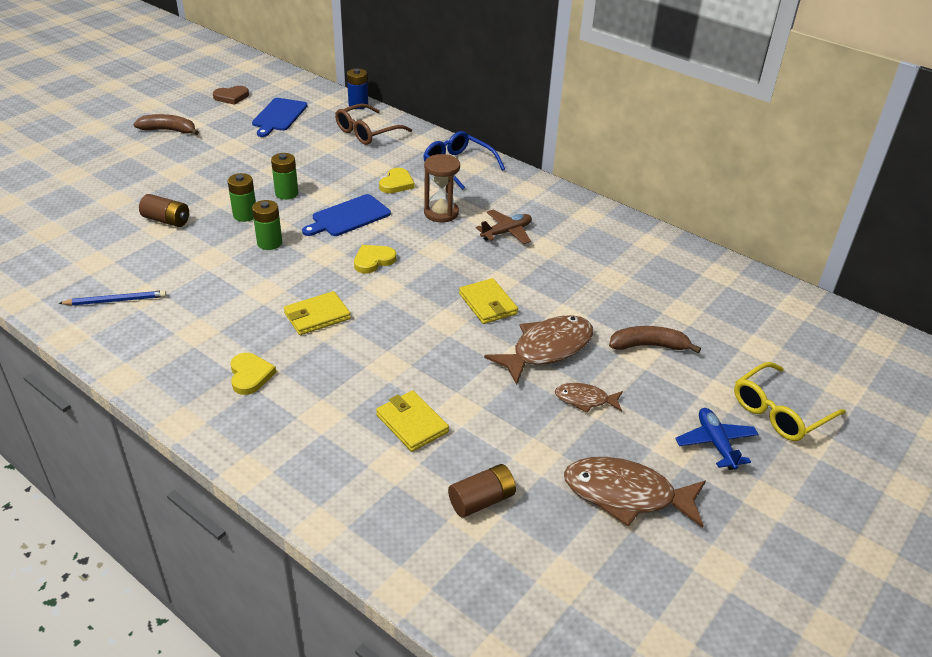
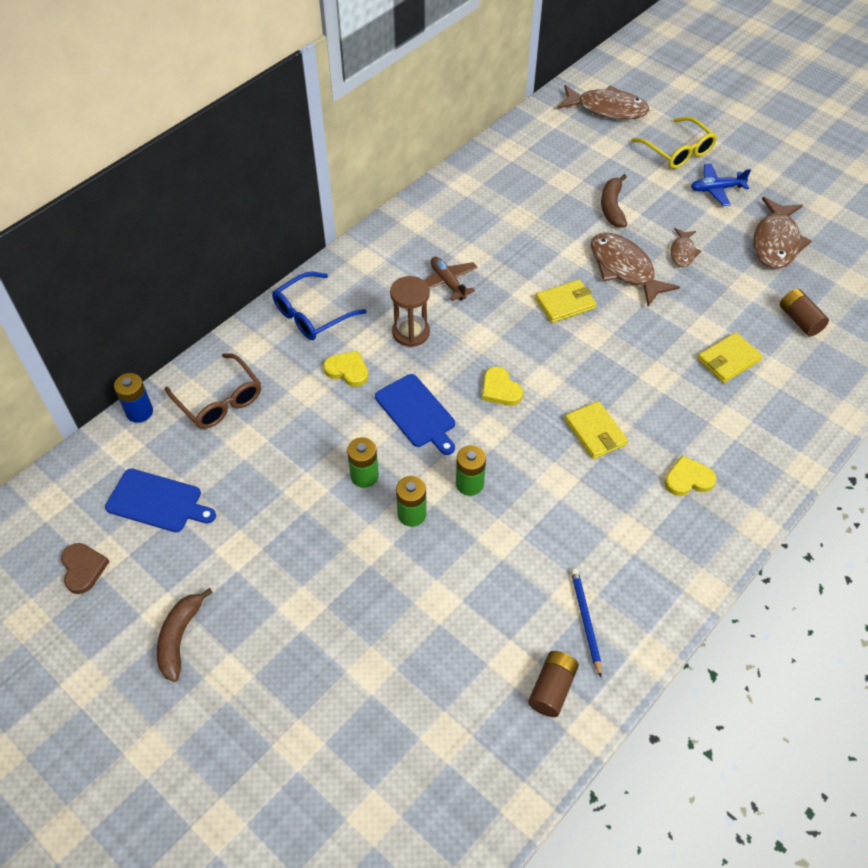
camera: 85 degrees left, 15 degrees up
(166, 220) = (422, 598): brown battery -> brown battery (552, 688)
(835, 352) = (607, 109): none -> brown fish

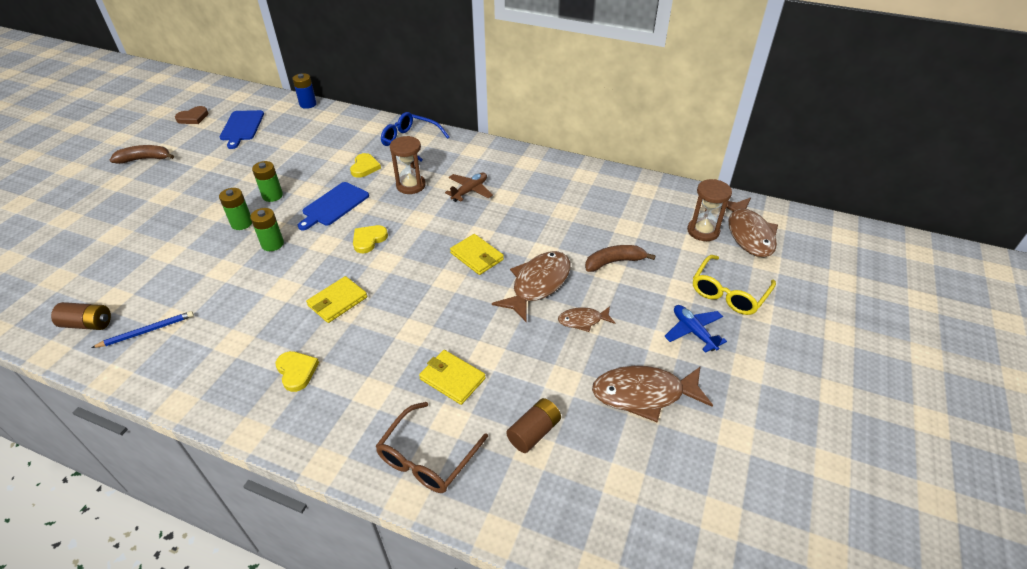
camera: 70 degrees right, 10 degrees down
(219, 400) = (324, 127): brown glasses -> brown glasses (427, 457)
(591, 135) = (703, 231): none -> brown hourglass

